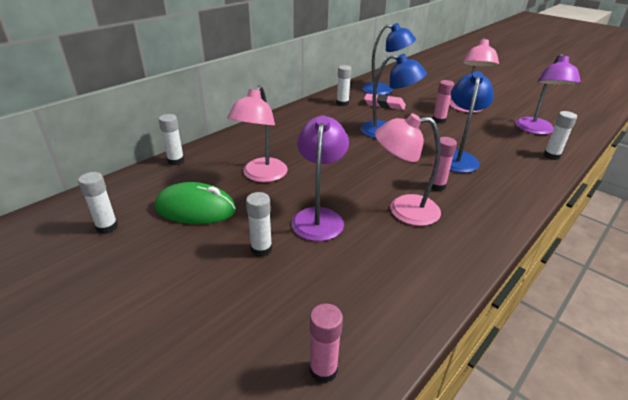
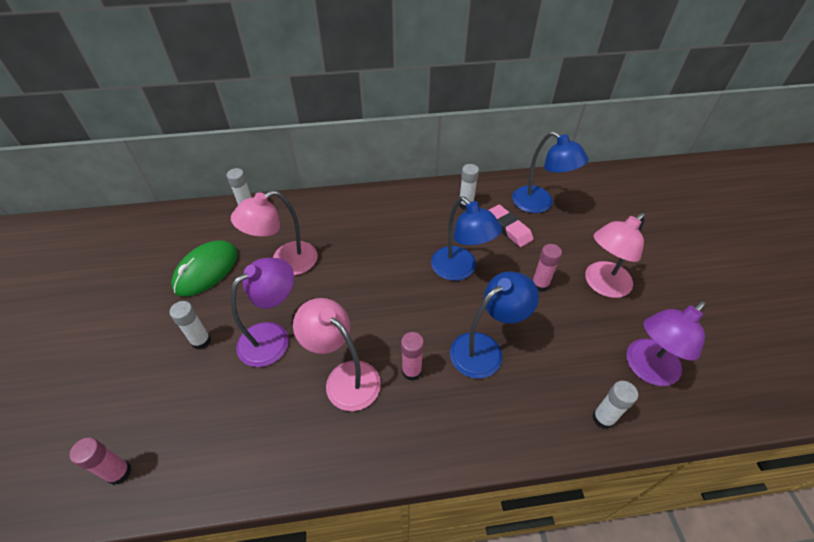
camera: 40 degrees right, 15 degrees up
(107, 227) = (143, 254): white glue stick -> none
(195, 209) = (206, 270): green mouse -> green mouse turned 75 degrees clockwise

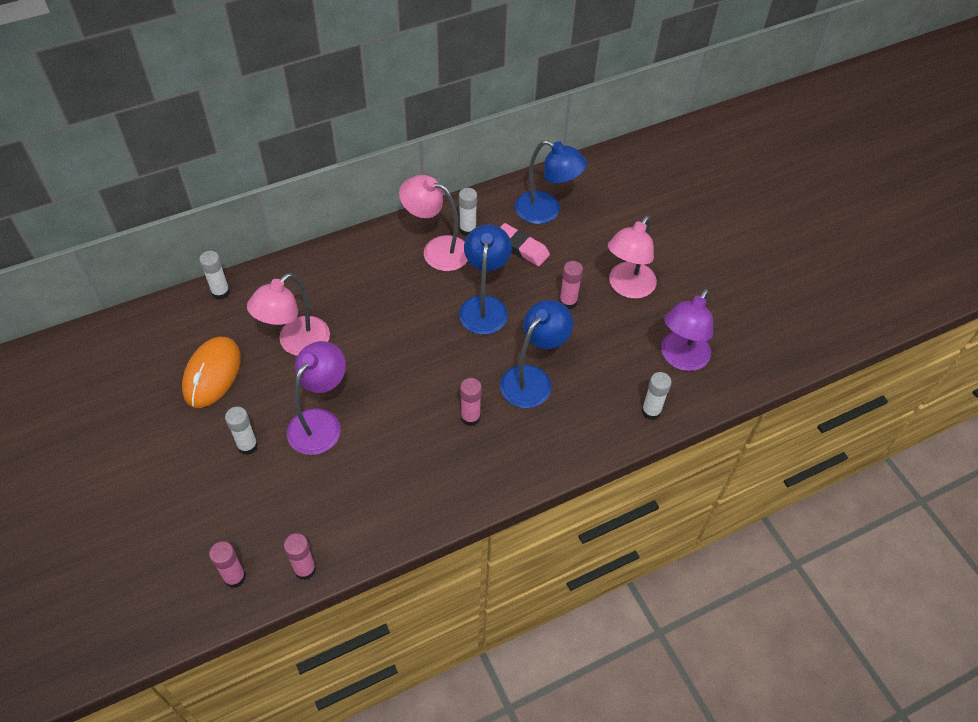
camera: 20 degrees left, 5 degrees up
(186, 487) = (305, 569): none -> pink glue stick
(206, 270) = (212, 374): green mouse -> orange mouse
(344, 377) = (409, 440): pink lamp -> pink lamp (437, 250)
(460, 270) = (484, 306): blue lamp -> blue lamp turned 120 degrees counterclockwise

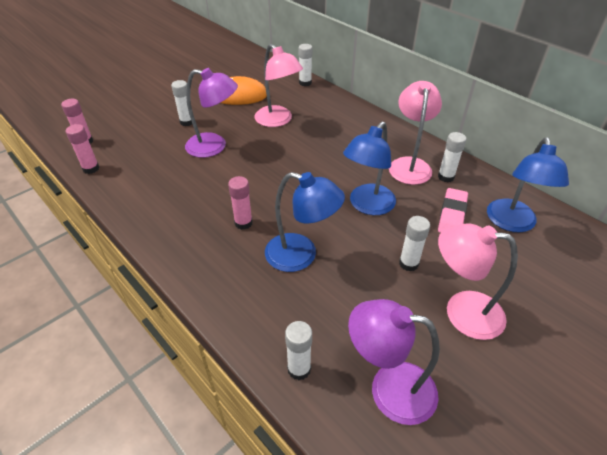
camera: 75 degrees right, 10 degrees down
(296, 343) = (278, 120): pink lamp -> pink lamp turned 150 degrees counterclockwise
(484, 306) = (367, 206): blue lamp -> blue lamp turned 135 degrees clockwise
(568, 302) = (408, 263): pink glue stick -> white glue stick

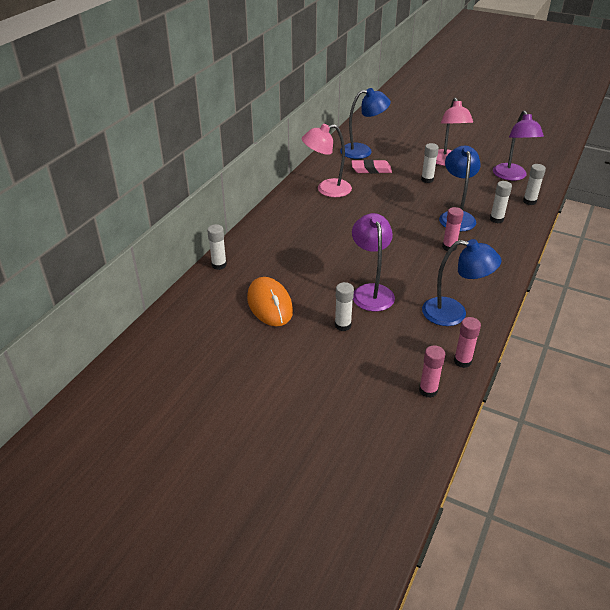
camera: 110 degrees left, 5 degrees down
(278, 120) = (303, 265): pink lamp -> none
(367, 206) = (387, 200): blue lamp -> blue lamp (454, 313)
(446, 177) = (331, 174): white glue stick -> white glue stick (496, 219)

